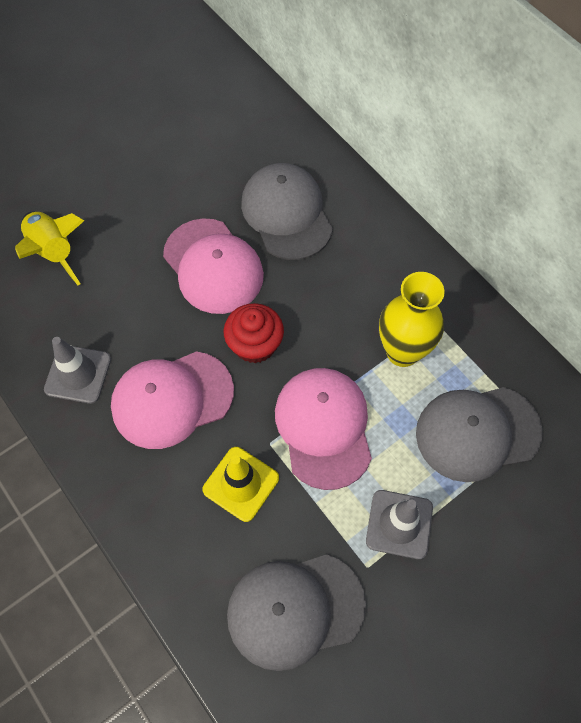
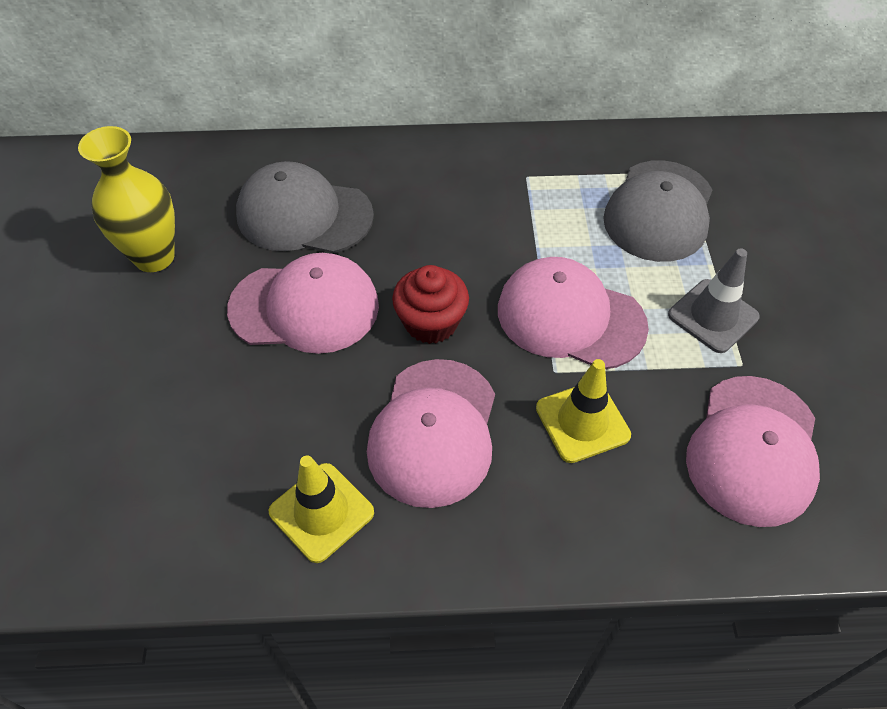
camera: 55 degrees left, 10 degrees down
(54, 252) = (130, 451): yellow rocket -> none
(78, 374) = (321, 512): grey traffic cone -> yellow traffic cone
(295, 610) = (753, 449): grey cap -> pink cap
(402, 351) = (536, 215): yellow vase -> yellow vase (154, 257)

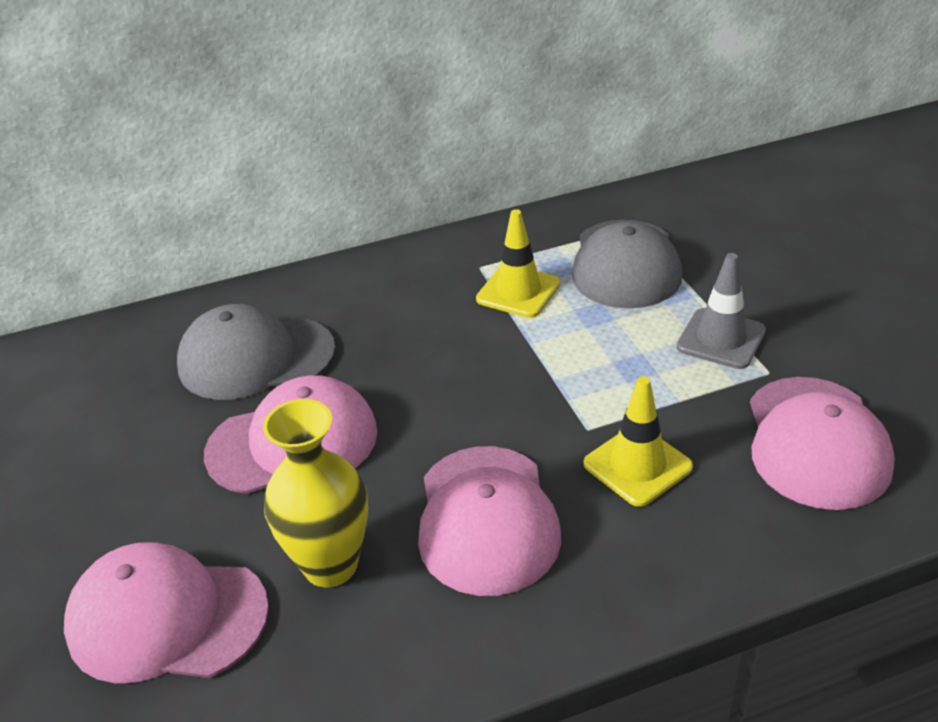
camera: 15 degrees left, 15 degrees down
(154, 257) = (97, 440): yellow vase -> yellow vase (330, 565)
(321, 512) = (396, 632): yellow traffic cone -> yellow traffic cone (518, 291)
(431, 322) = (438, 420): red cupcake -> none
(570, 317) = (581, 377): pink cap -> pink cap (167, 618)

